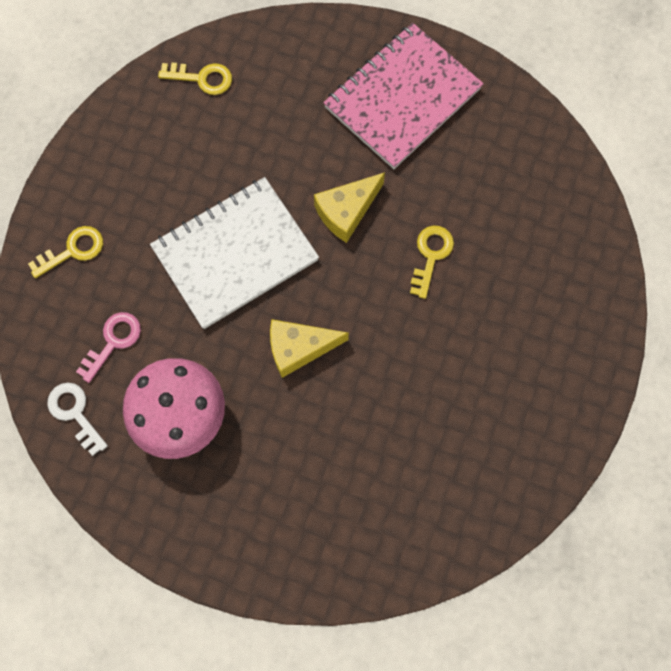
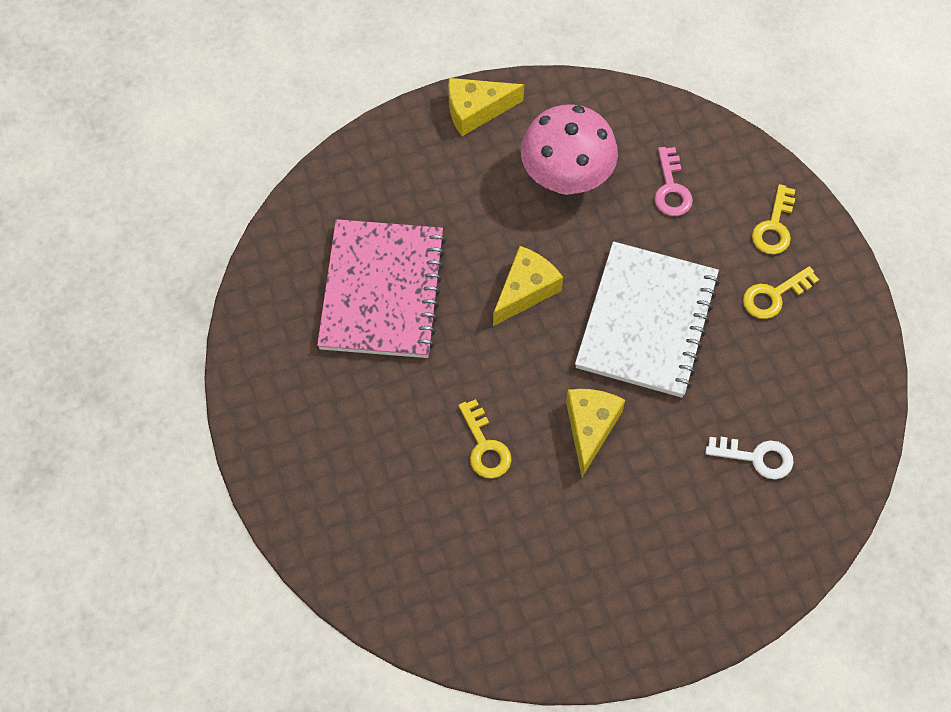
camera: 140 degrees right, 10 degrees down
(75, 413) = (646, 124): white key -> white key (756, 457)
(194, 543) = (476, 110): none -> yellow cheese
(202, 78) = (830, 447): yellow key -> yellow key (774, 296)
(402, 98) = (638, 574): pink notebook -> pink notebook (382, 291)

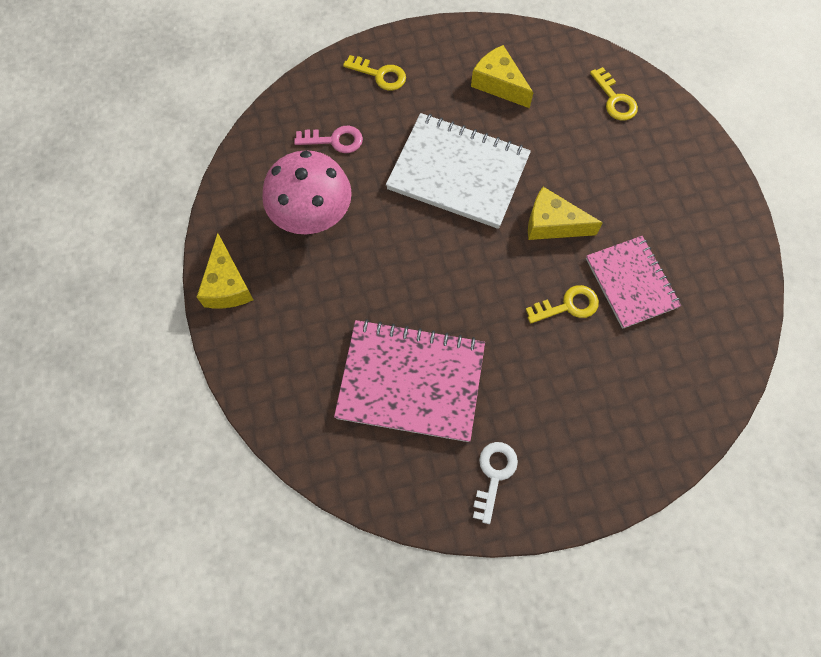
camera: 85 degrees left, 5 degrees up
(521, 517) = (631, 283): none -> pink notebook
(525, 290) = (421, 260): yellow cheese -> yellow cheese (499, 84)
(756, 457) = (578, 114): white key -> white key (494, 475)
(774, 296) = (442, 84): yellow key -> yellow key (615, 99)

